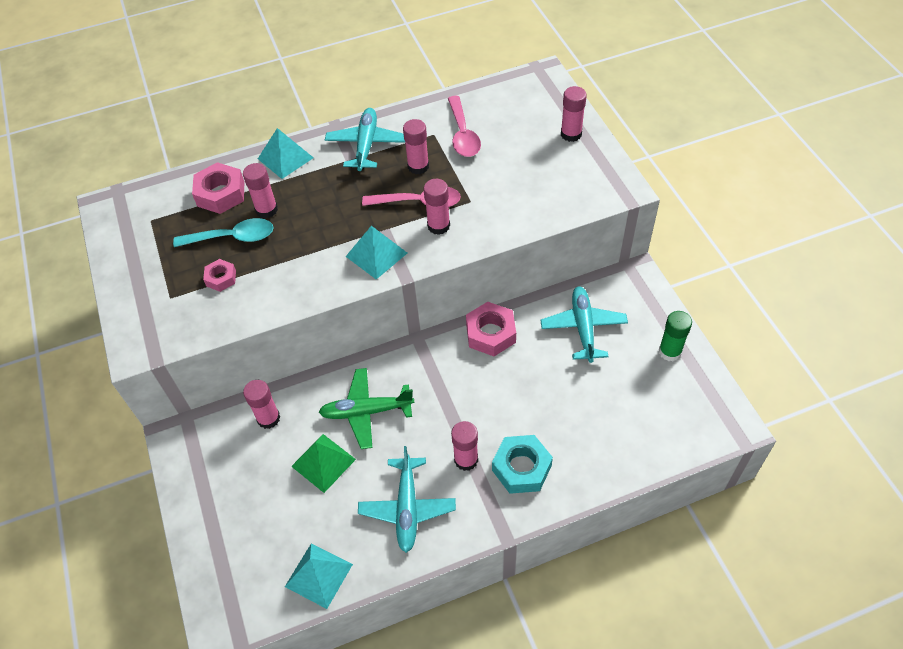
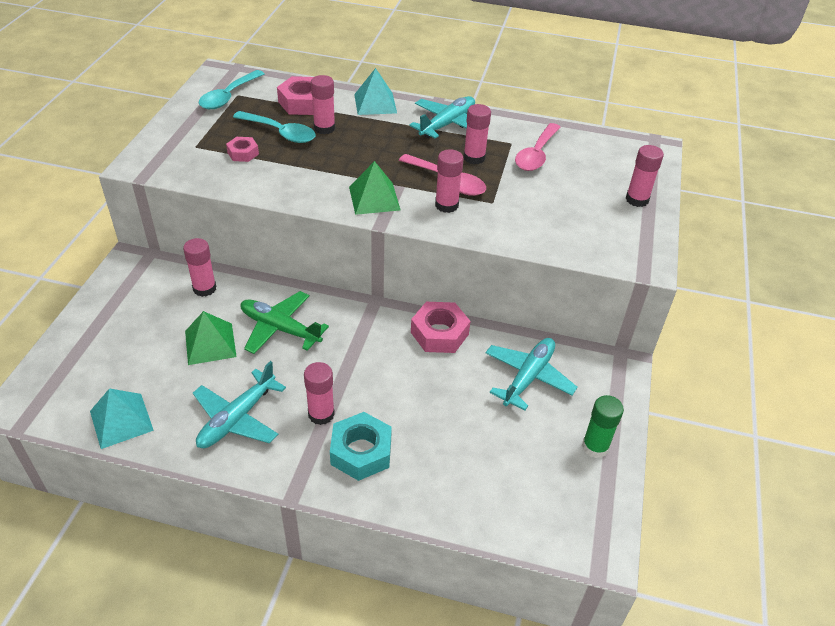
camera: 30 degrees right, 10 degrees down
(144, 227) = (228, 96): none -> turquoise spoon
(376, 254) = (374, 198): turquoise pyramid -> green pyramid

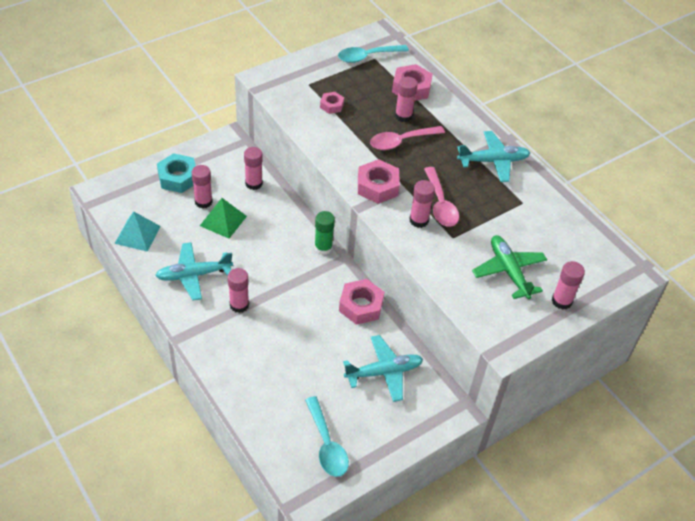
camera: 40 degrees right, 5 degrees up
(280, 133) = (371, 103): turquoise spoon -> turquoise spoon (327, 444)
(280, 328) = (270, 237): green plane -> green plane (508, 271)
(361, 452) = (237, 342): turquoise nut -> turquoise nut (178, 178)
(374, 198) = (377, 186): green pyramid -> pink nut
(375, 103) = (460, 116): turquoise pyramid -> none
(474, 158) = (480, 198): pink glue stick -> pink glue stick (203, 202)
(536, 154) = (530, 222): pink spoon -> pink spoon (401, 141)
(595, 447) = (374, 442): green glue stick -> green glue stick (323, 248)

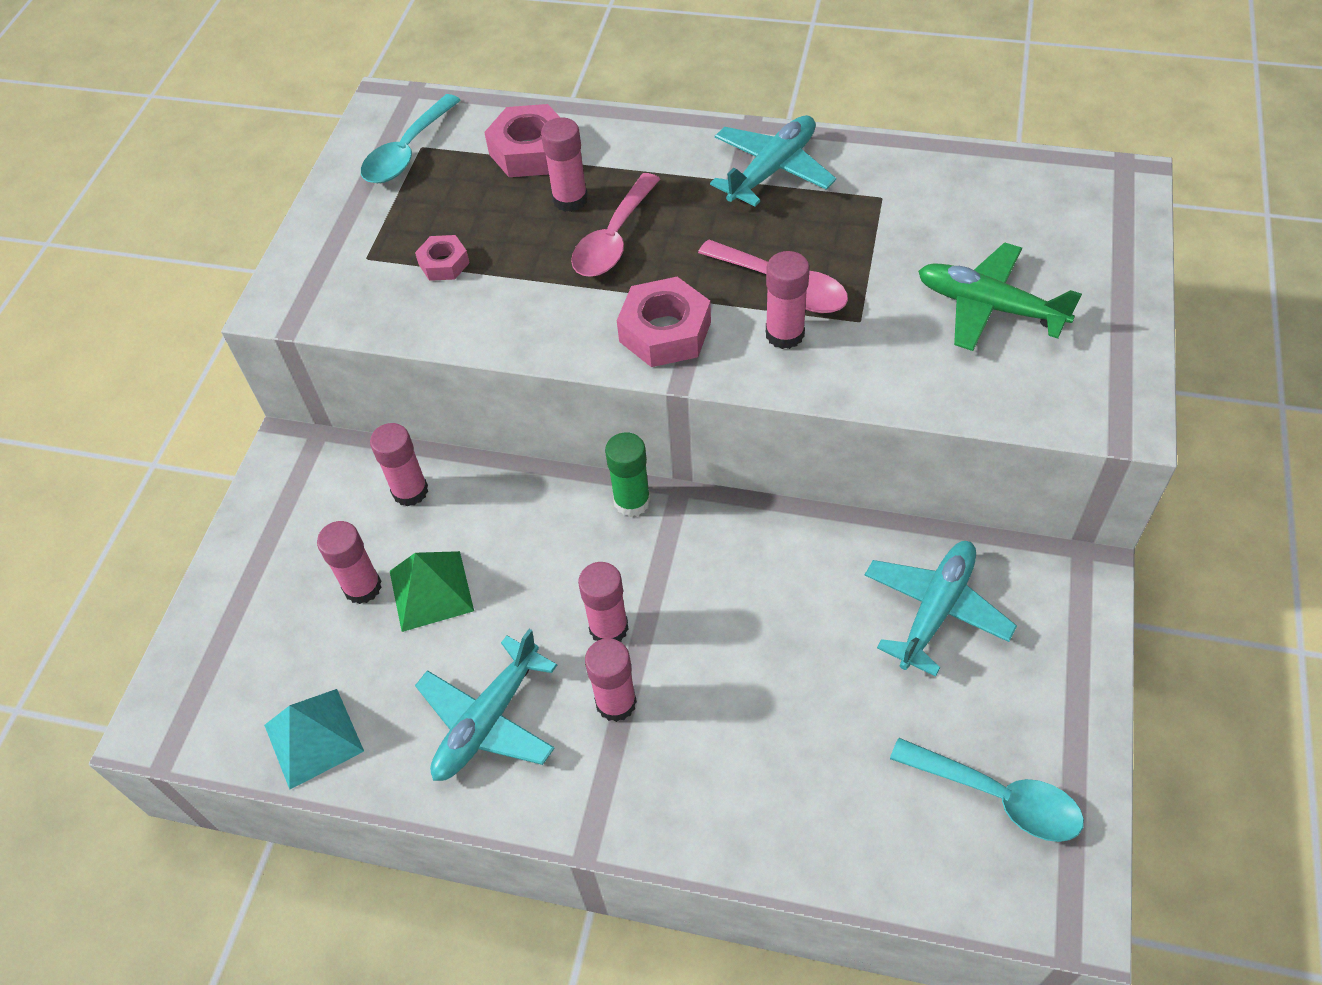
camera: 35 degrees left, 5 degrees up
(178, 178) = (273, 584): turquoise nut -> none
(361, 306) = (788, 541): pink nut -> none
(561, 301) = (1101, 292): pink glue stick -> pink glue stick (608, 628)

